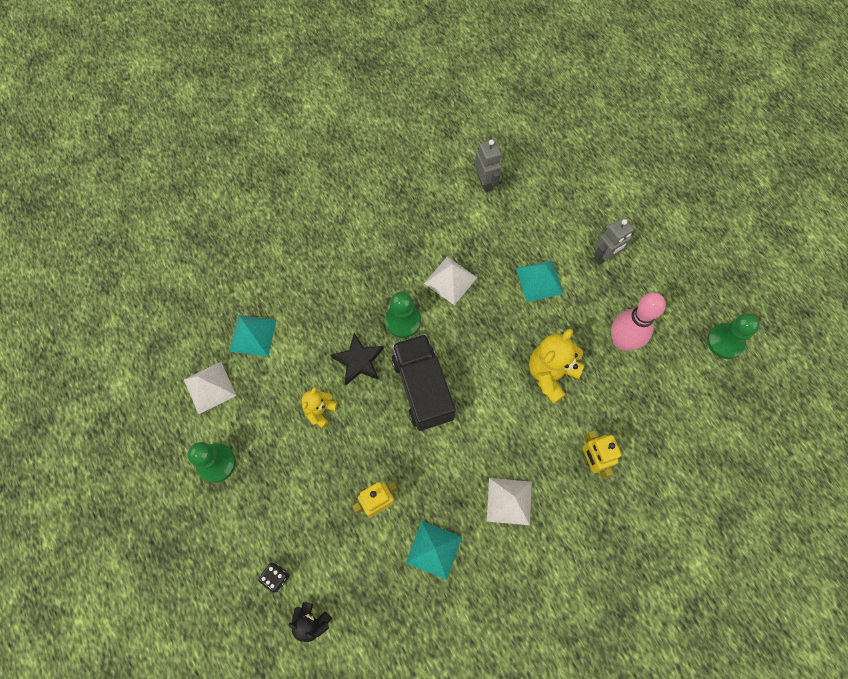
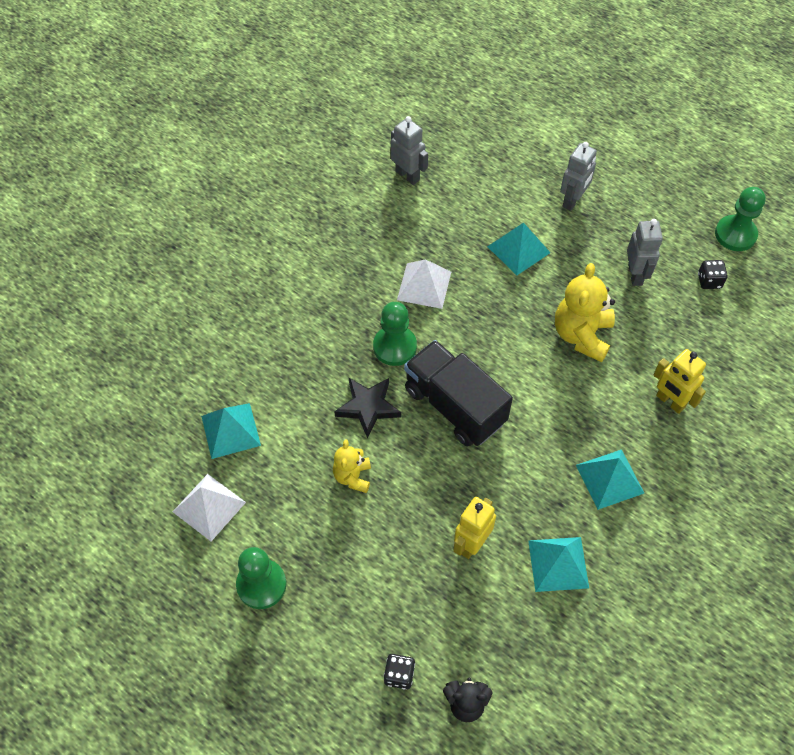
camera: 25 degrees left, 10 degrees down
(509, 501) = (609, 479): white pyramid -> turquoise pyramid
(622, 341) = (635, 274): pink bowling pin -> grey robot
(680, 372) = (709, 281): none -> black dice

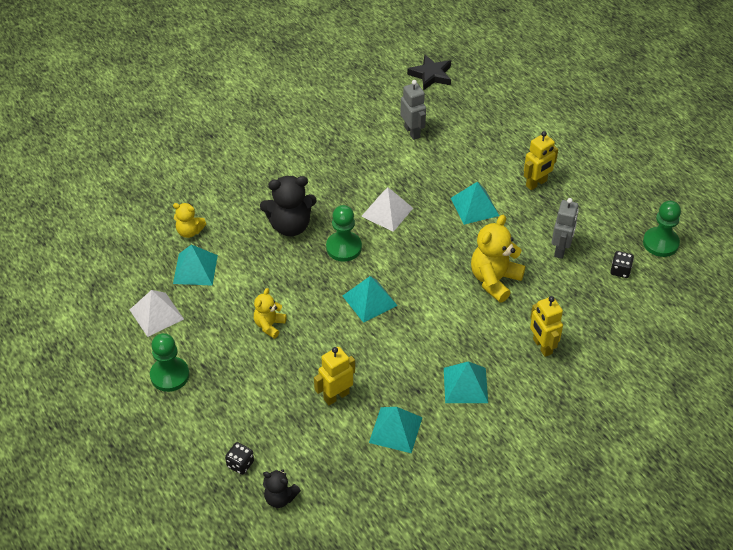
camera: 20 degrees right, 10 degrees down
(202, 382) = (189, 231): none -> yellow teddy bear
(320, 337) = (290, 226): none -> black teddy bear
(368, 407) = (303, 283): black star -> black star (431, 75)
(454, 406) = (369, 300): black truck -> turquoise pyramid
(572, 200) = (536, 183): grey robot -> yellow robot

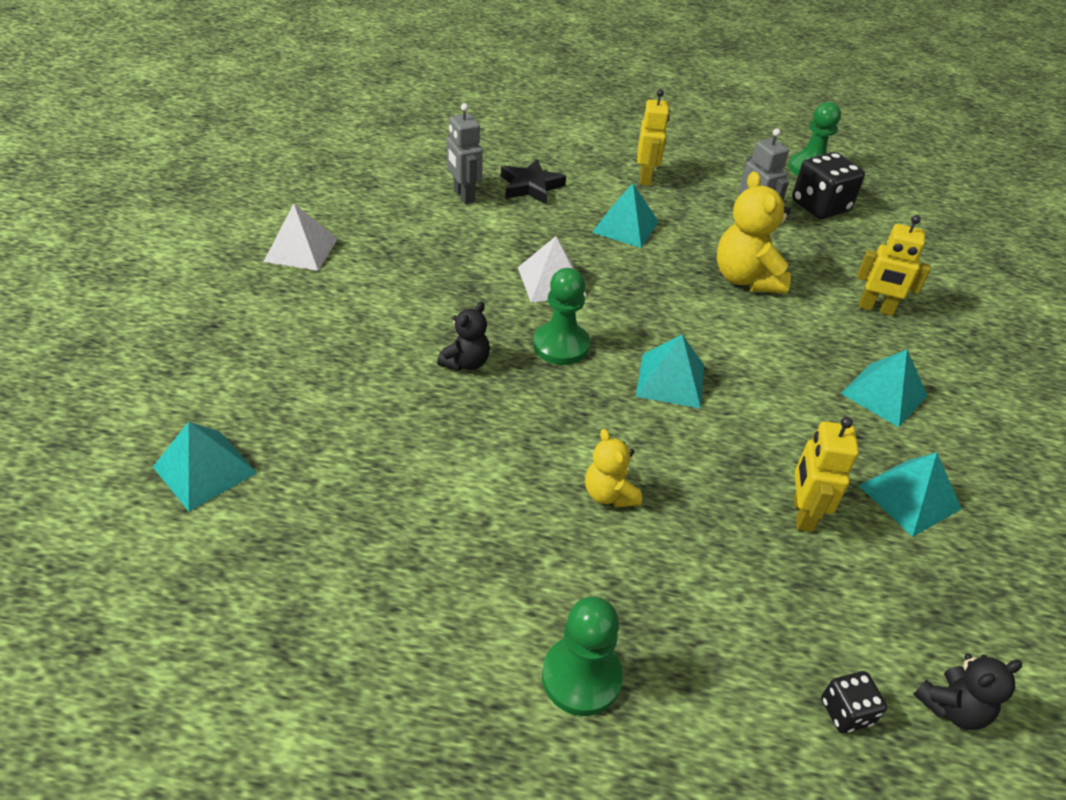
camera: 50 degrees left, 5 degrees down
(156, 314) = (440, 605): white pyramid -> white pyramid (301, 250)
(189, 231) = (339, 457): yellow teddy bear -> none
(195, 269) = (414, 499): turquoise pyramid -> turquoise pyramid (205, 469)
(290, 226) = (466, 362): black teddy bear -> black teddy bear, size x0.58
(412, 132) = (464, 195): grey robot -> grey robot turned 135 degrees counterclockwise
(431, 75) = (407, 139): black star -> black star (531, 186)
(620, 270) = (820, 206): black dice -> black dice, size x1.96

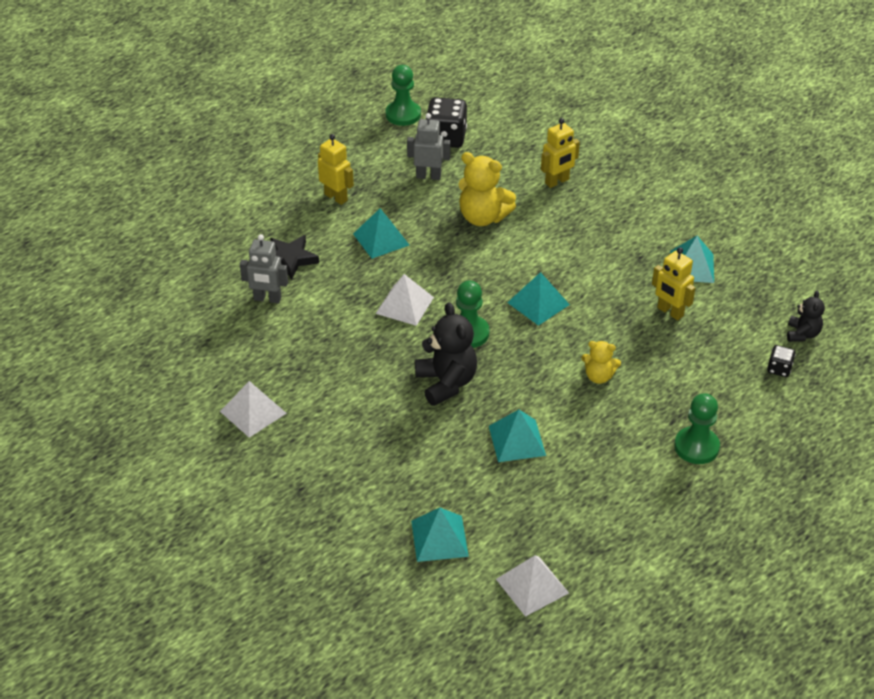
camera: 50 degrees left, 0 degrees up
(169, 604) = (532, 586): none -> white pyramid
(466, 362) = (446, 383): black teddy bear -> black teddy bear, size x1.73
(884, 394) = (621, 226): turquoise pyramid -> turquoise pyramid (517, 440)

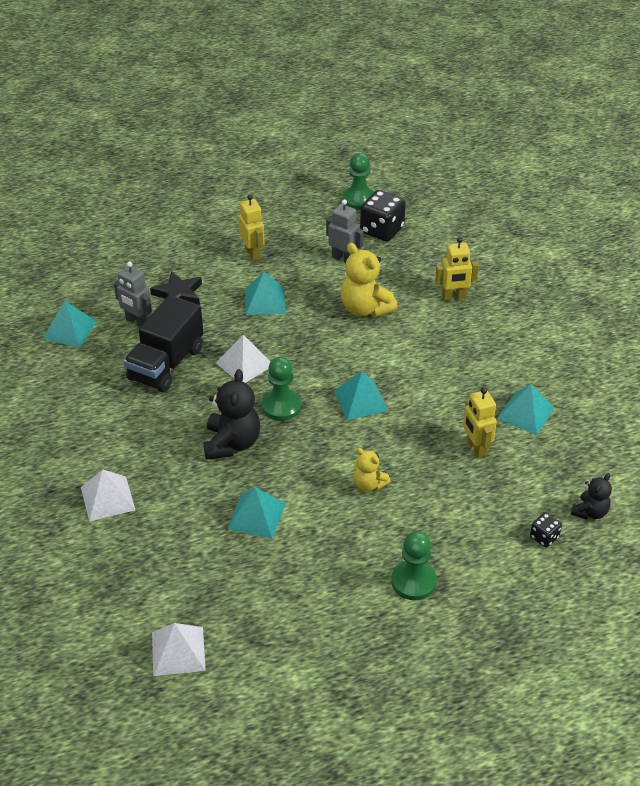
camera: 25 degrees right, 0 degrees up
(253, 412) = (59, 413): white pyramid -> white pyramid (107, 498)
(327, 330) = (166, 364): none -> black truck
(439, 538) = (130, 577): turquoise pyramid -> turquoise pyramid (70, 330)

